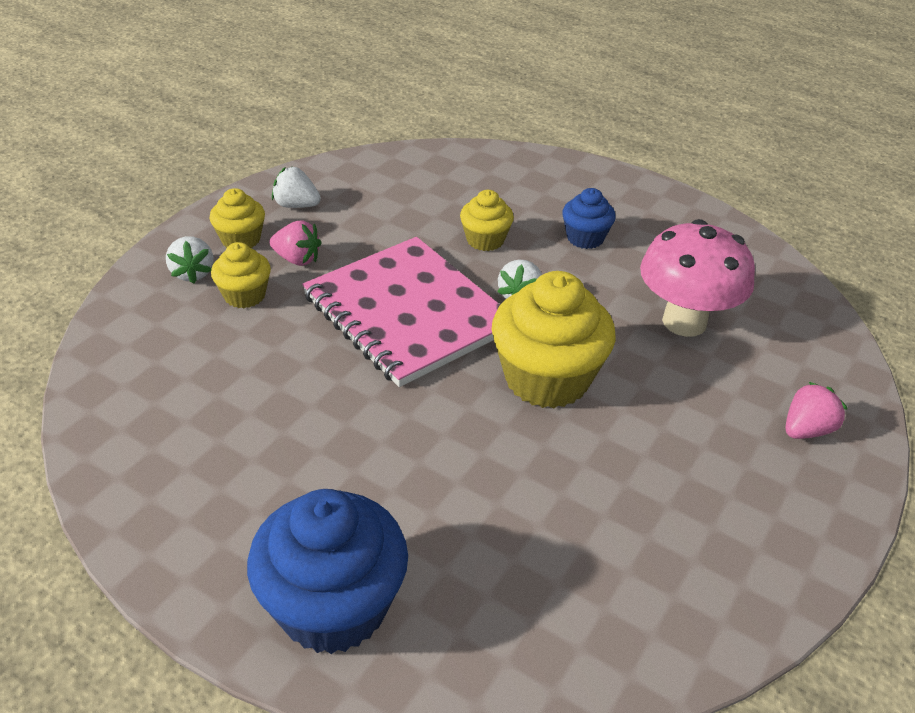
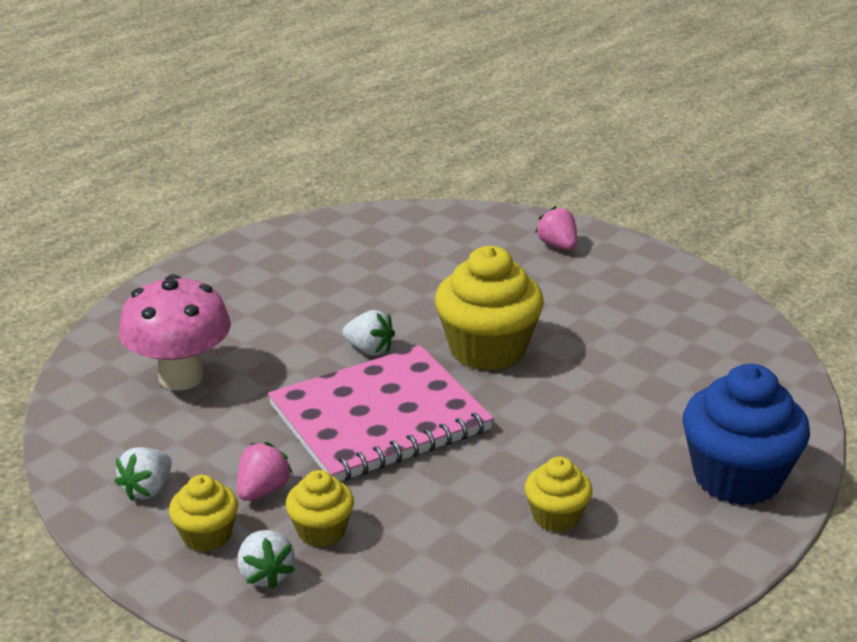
camera: 80 degrees left, 10 degrees down
(193, 273) = (265, 574): white strawberry -> white strawberry turned 75 degrees clockwise
(485, 240) = (269, 360): yellow cupcake -> yellow cupcake (556, 517)
(585, 238) = (286, 303): blue cupcake -> none
(684, 322) = (425, 272): pink mushroom -> pink mushroom (181, 377)

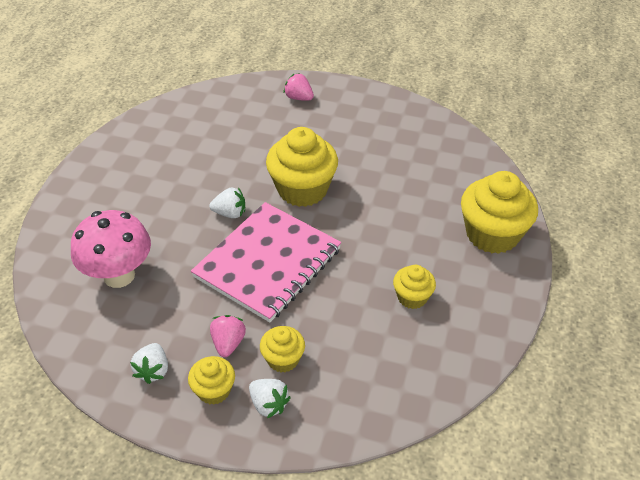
camera: 25 degrees left, 15 degrees up
(737, 477) = (492, 234): blue cupcake -> yellow cupcake

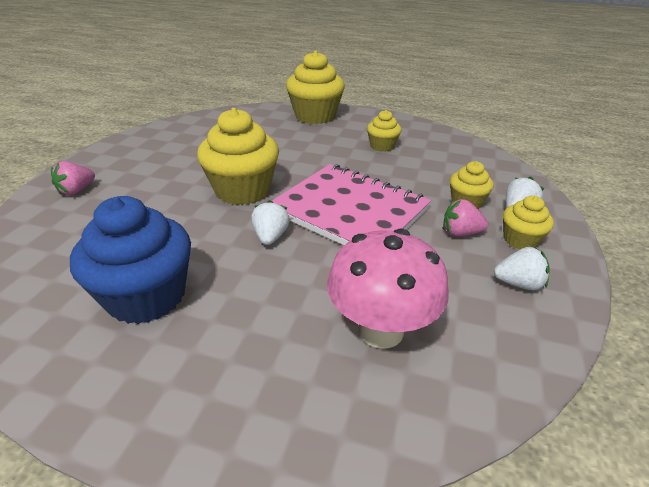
camera: 90 degrees left, 10 degrees down
(169, 161) = (146, 296): none -> blue cupcake

